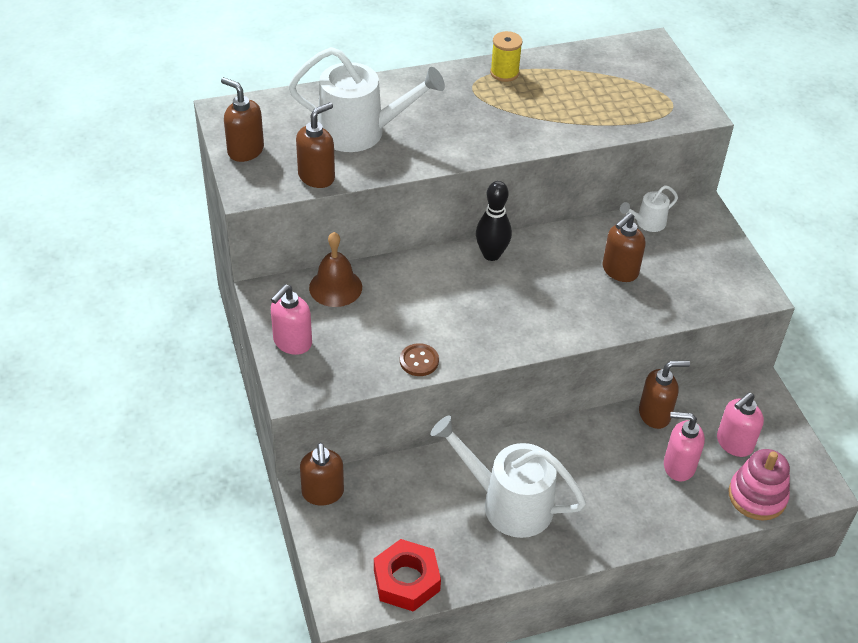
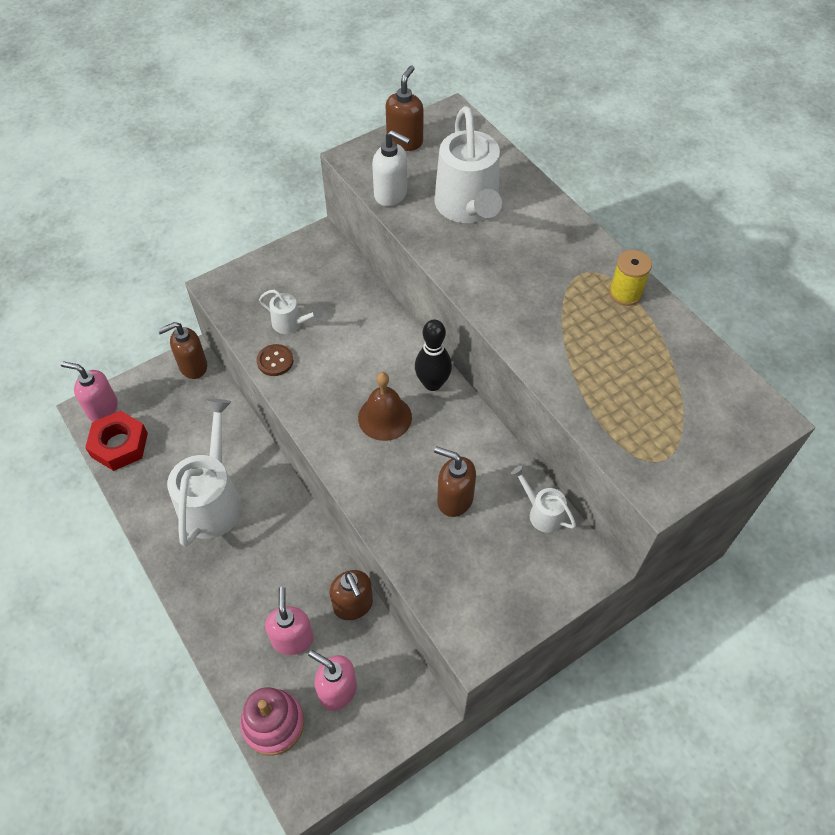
camera: 75 degrees right, 10 degrees up
(292, 342) = (270, 271): pink soap dispenser -> pink soap dispenser (102, 408)
(317, 177) = (391, 194): brown soap dispenser -> white soap dispenser
(335, 287) = (344, 281): brown bell -> brown bell (385, 417)
(374, 339) = (291, 323): none -> white watering can

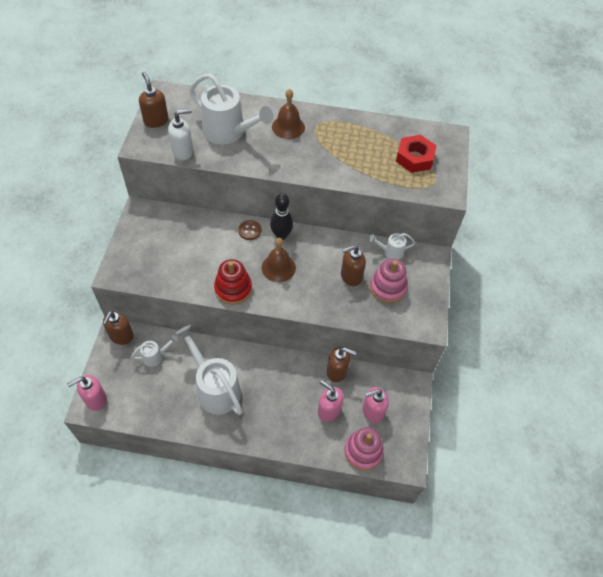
camera: 50 degrees left, 0 degrees up
(119, 445) = (130, 408): red nut -> red nut (414, 158)
(275, 361) = (193, 285): brown button -> brown button (250, 230)
(291, 323) = (178, 261): white watering can -> white watering can (155, 356)
(309, 399) = (233, 289): none -> red stacking toy
(483, 553) = (387, 288): none -> pink stacking toy
(548, 249) = (288, 127): none -> brown bell
(625, 293) = (342, 123): yellow spool -> none

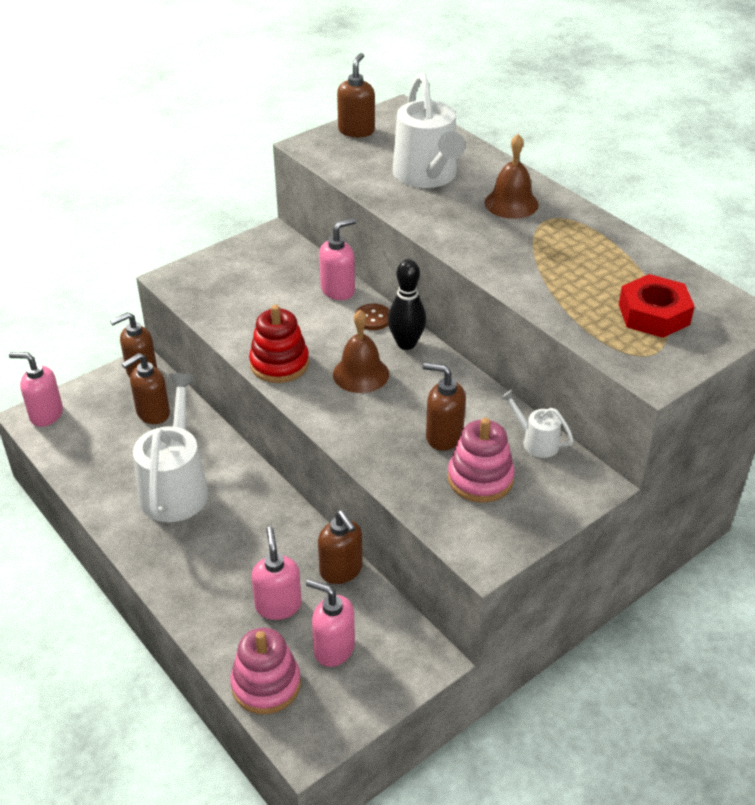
camera: 45 degrees right, 15 degrees down
(155, 356) = (152, 413): white watering can -> brown soap dispenser
(183, 151) = (349, 170): white soap dispenser -> none
(214, 224) = (338, 290): none -> pink soap dispenser

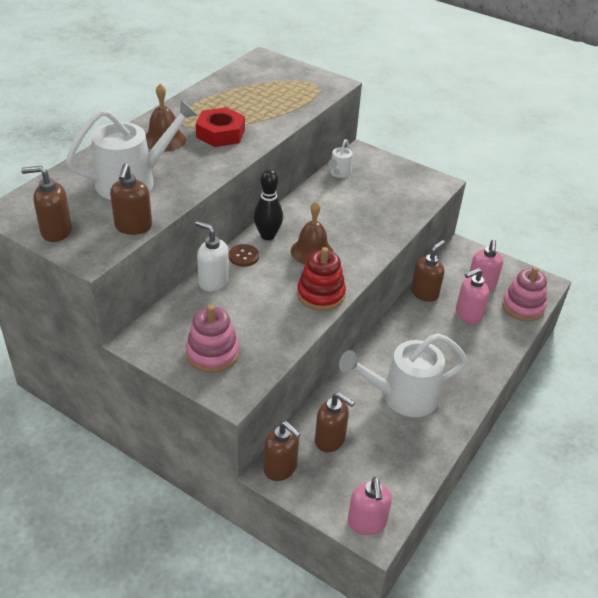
camera: 110 degrees left, 0 degrees up
(338, 290) = (213, 281): pink soap dispenser -> white soap dispenser
(443, 436) = (354, 207): brown soap dispenser -> brown soap dispenser (133, 227)
(480, 478) = (382, 190): pink stacking toy -> pink stacking toy (212, 353)
(654, 314) = (276, 84): red nut -> red nut (220, 133)

